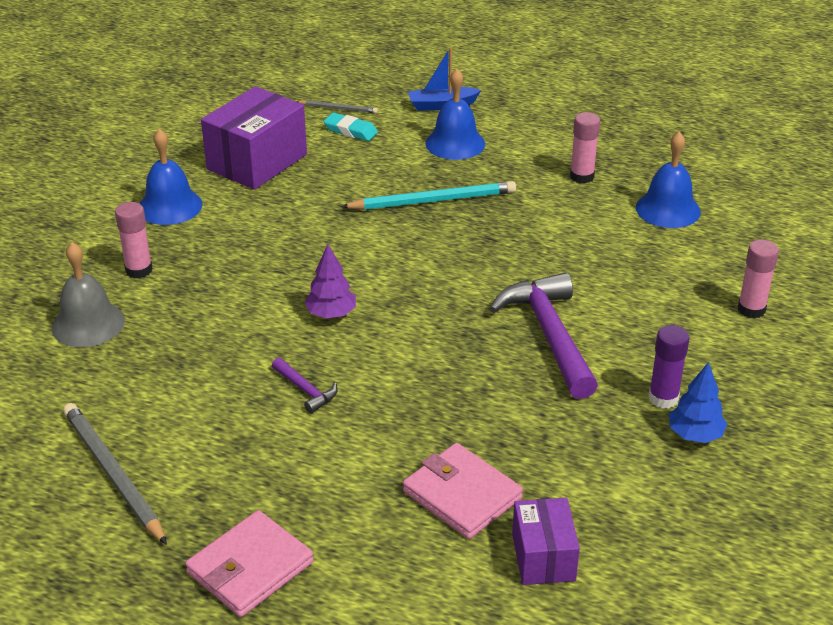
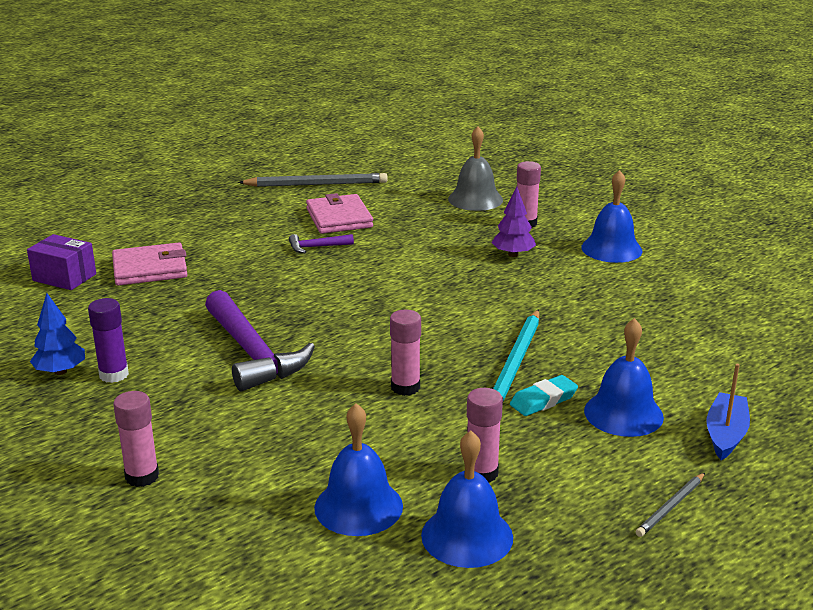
camera: 120 degrees right, 10 degrees down
(250, 567) = (193, 202): pink wallet -> pink wallet (339, 218)
(257, 162) = (662, 298): purple box -> none
(331, 314) = (391, 275): purple tree -> purple tree (513, 254)
(338, 108) = (754, 365): grey pencil -> grey pencil (671, 507)
(350, 131) = (695, 359): turquoise eraser -> turquoise eraser (543, 400)
(516, 238) = (405, 387): none -> pink glue stick
(549, 334) = (253, 353): purple hammer -> purple hammer turned 45 degrees clockwise
(646, 164) = (467, 536): none -> blue bell

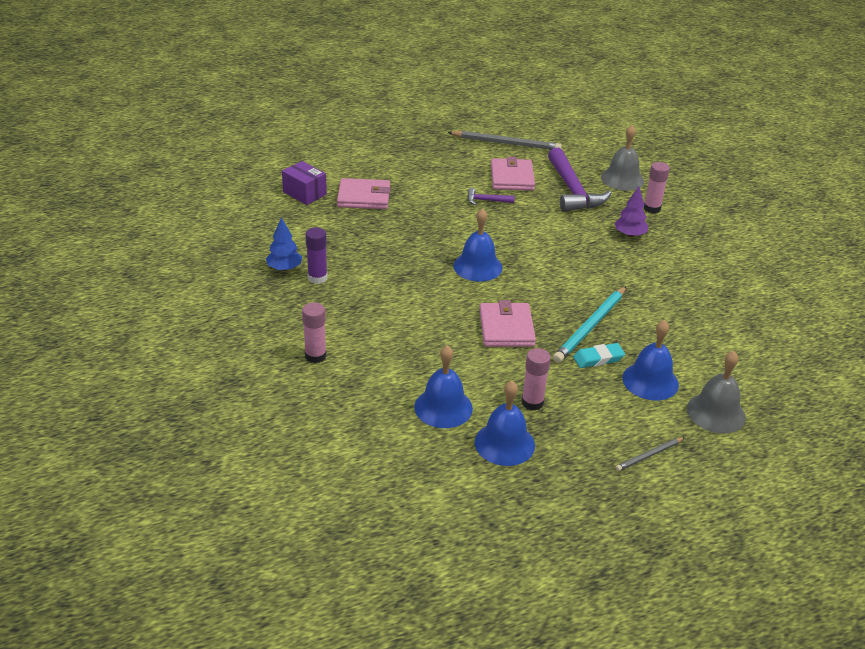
camera: 15 degrees right, 10 degrees up
(253, 353) = (412, 280): purple hammer -> purple hammer (572, 190)
(405, 387) = (506, 328): pink glue stick -> pink wallet
(611, 249) = (708, 244): blue bell -> blue bell (477, 266)
(725, 434) = (716, 412): blue boat -> grey bell

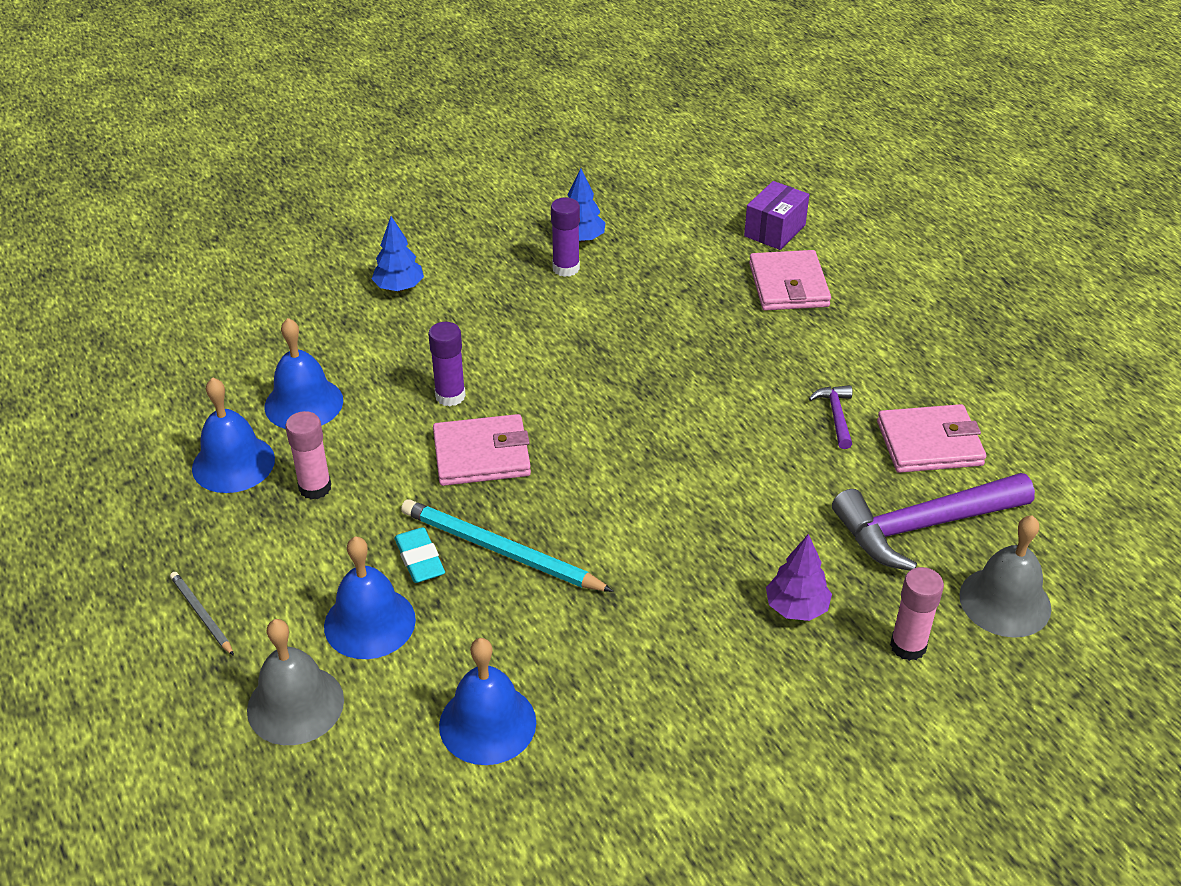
camera: 85 degrees right, 5 degrees up
(315, 356) = (399, 287): pink glue stick -> blue tree
(446, 338) = (450, 396): none -> purple glue stick
(477, 266) = (635, 416): blue bell -> blue bell (487, 723)
(506, 143) = (1054, 431): grey pencil -> none

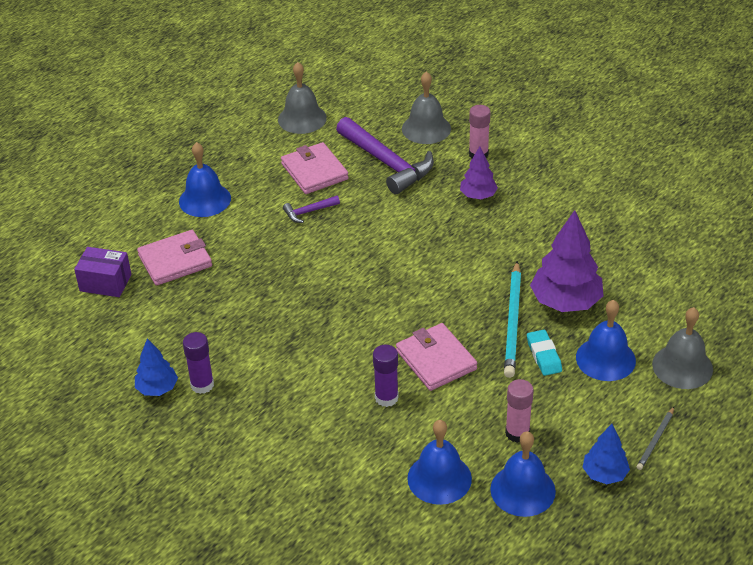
camera: 110 degrees left, 0 degrees up
(399, 287) = (271, 479): blue tree -> blue tree (604, 474)
(420, 559) = (544, 355): turquoise eraser -> turquoise eraser turned 60 degrees counterclockwise
(487, 723) = (635, 286): blue bell -> blue bell (205, 200)
(504, 623) = (565, 302): none -> purple tree
(1074, 462) = (302, 118): none -> grey bell

